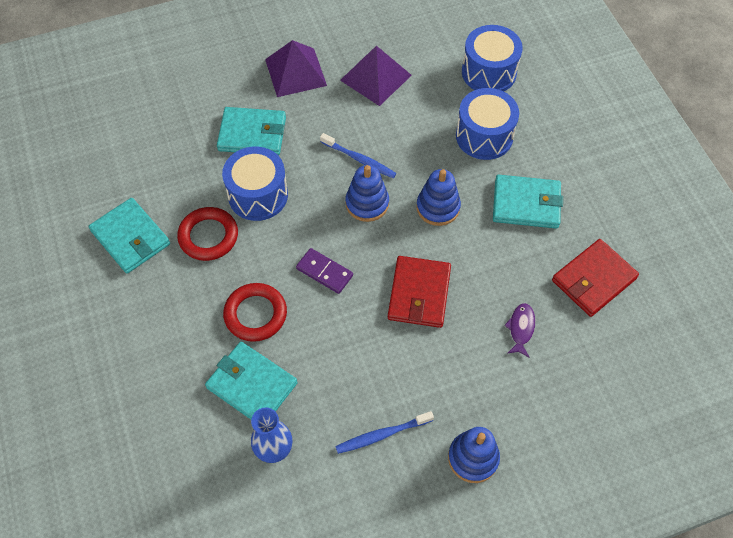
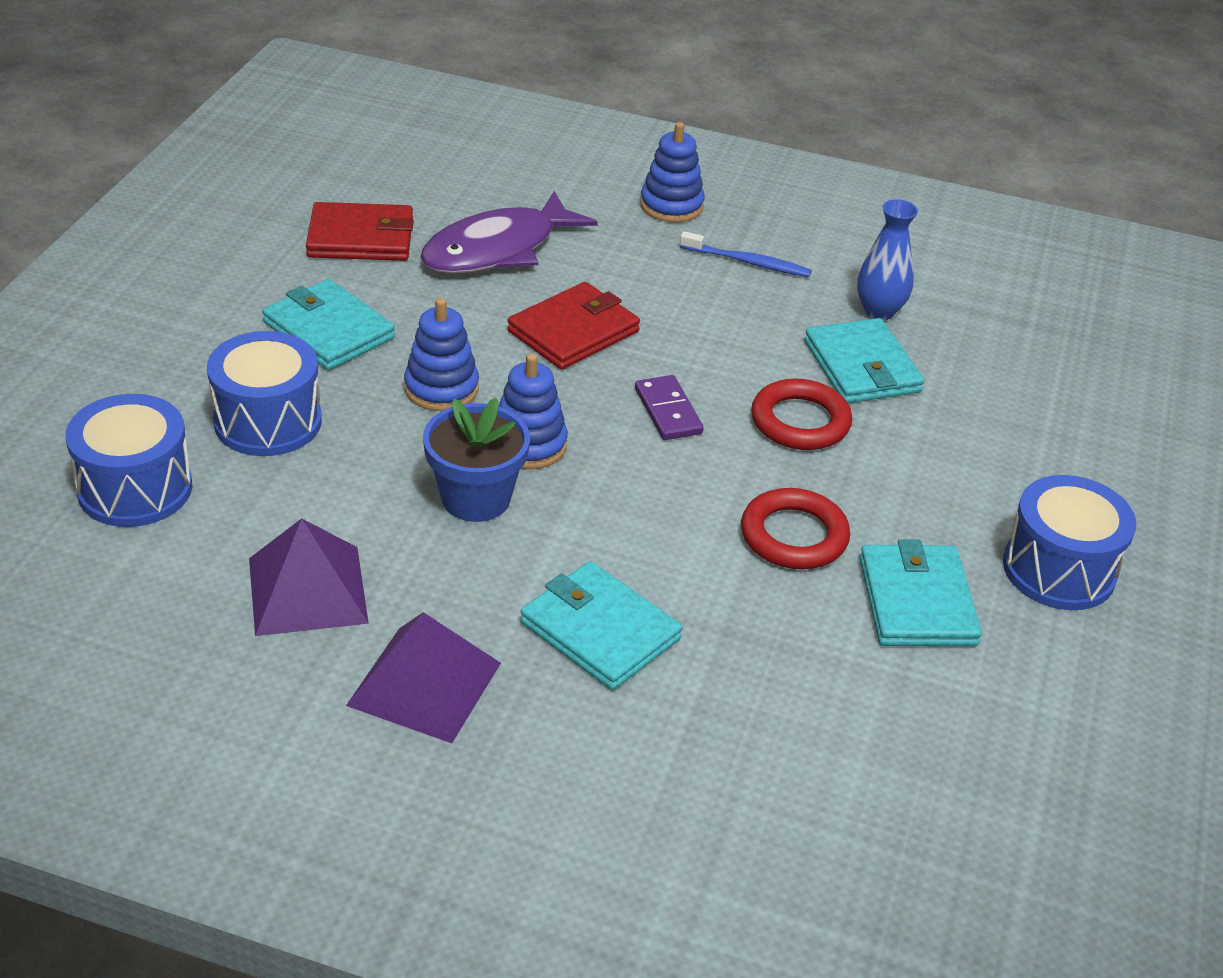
camera: 145 degrees left, 20 degrees down
(258, 195) = (673, 543): blue drum -> blue drum (1059, 570)
(359, 159) = (476, 498): blue toothbrush -> blue flower pot
(521, 328) = (497, 249): purple fish -> purple fish, size x2.31

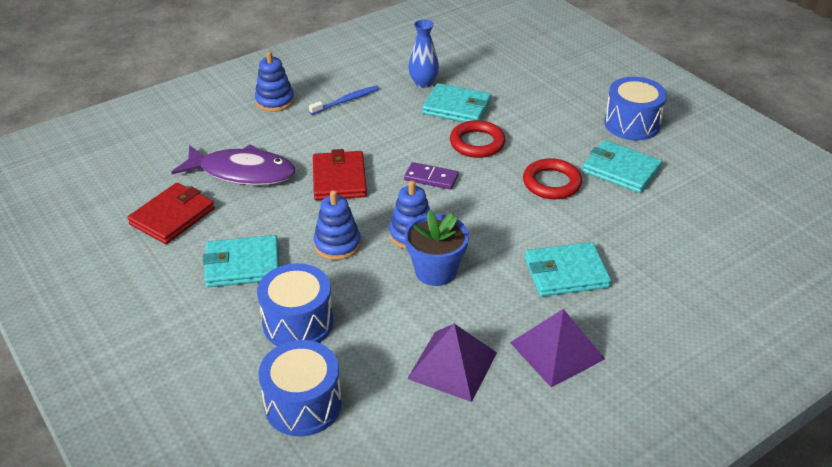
camera: 50 degrees left, 0 degrees up
(497, 249) = (242, 173): purple fish -> purple fish turned 75 degrees counterclockwise

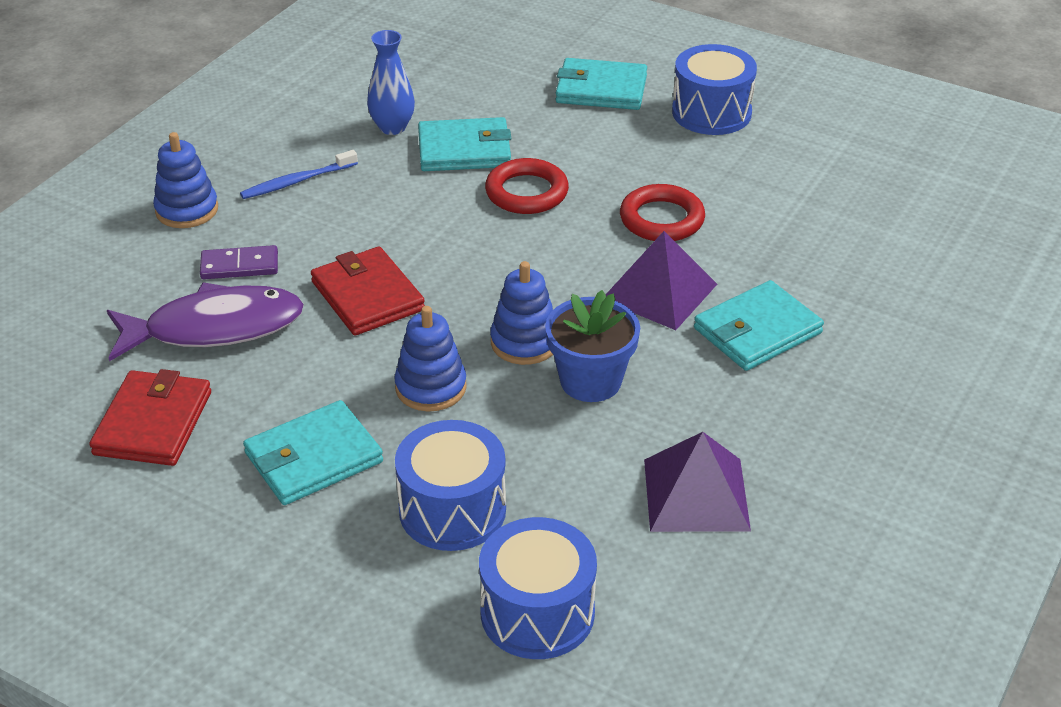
camera: 25 degrees left, 0 degrees up
(346, 101) = (297, 181): blue toothbrush -> blue toothbrush turned 150 degrees counterclockwise
(431, 178) = (497, 258): purple domino -> purple domino (239, 266)
(557, 350) = (811, 432): purple pyramid -> purple pyramid (659, 291)
(620, 170) = (737, 177): turquoise wallet -> turquoise wallet (601, 89)

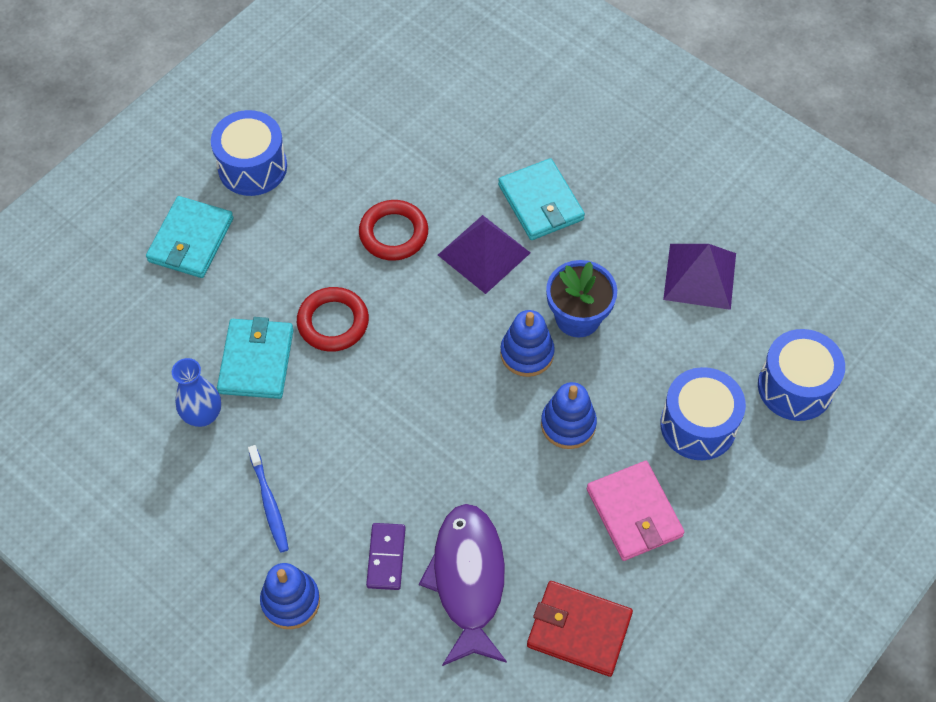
camera: 80 degrees left, 20 degrees up
(313, 458) = (634, 513): turquoise wallet -> pink wallet
(367, 296) = (448, 459): red wallet -> none

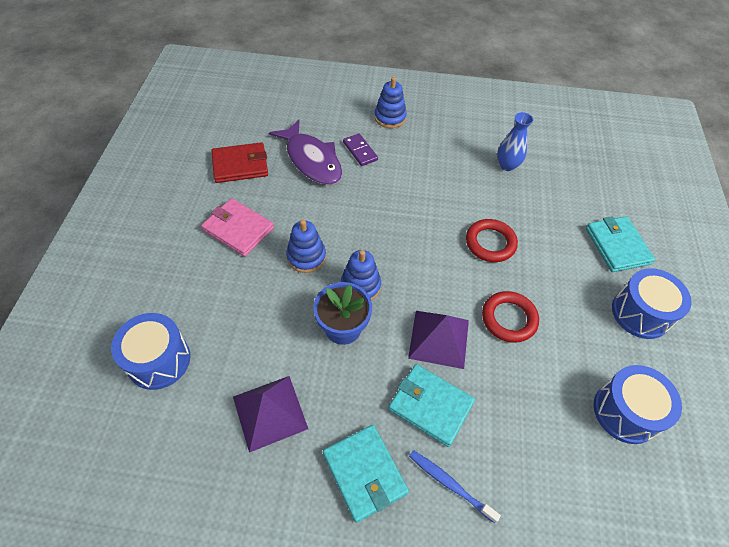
camera: 145 degrees right, 5 degrees down
(256, 361) = (509, 202): turquoise wallet -> turquoise wallet (365, 473)
(269, 503) = (436, 146): blue toothbrush -> blue toothbrush (450, 484)
(698, 425) = (220, 298): blue drum -> blue drum (625, 412)

